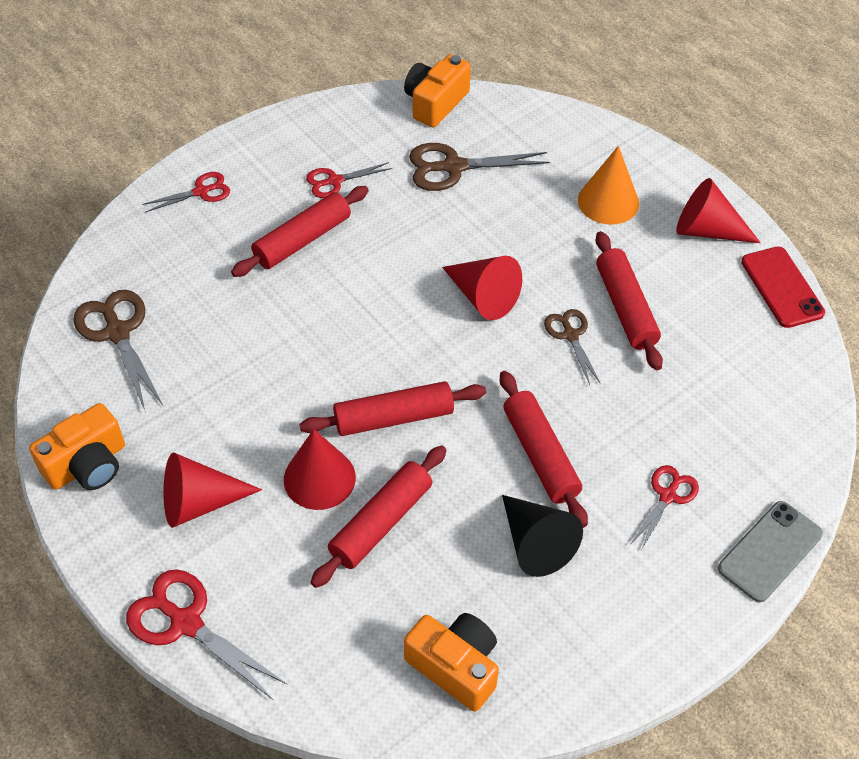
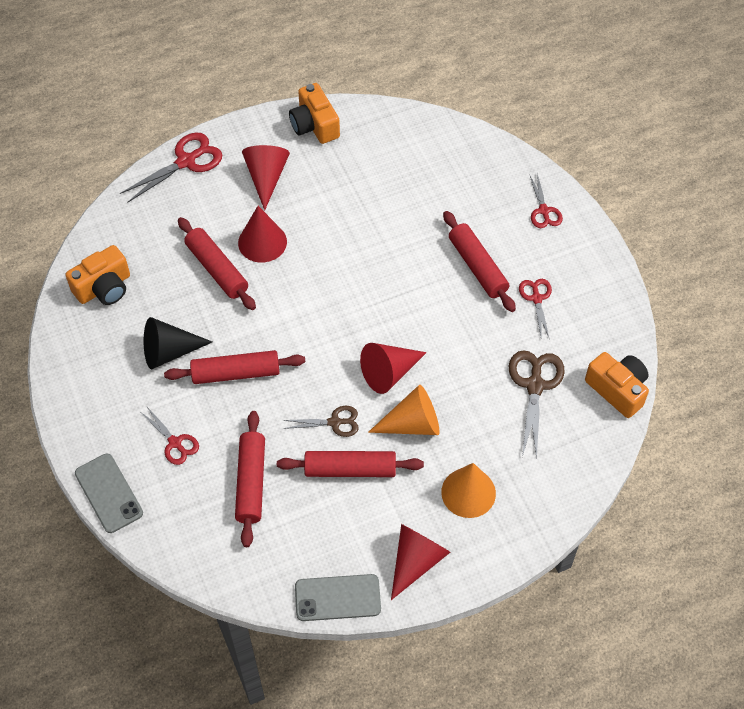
camera: 105 degrees right, 5 degrees up
(118, 332) = (418, 149): brown scissors -> none
(394, 417) = (296, 292): red rolling pin -> red rolling pin (251, 482)
(543, 263) = (412, 424): none -> orange cone
(782, 287) = (337, 598): red phone -> grey phone

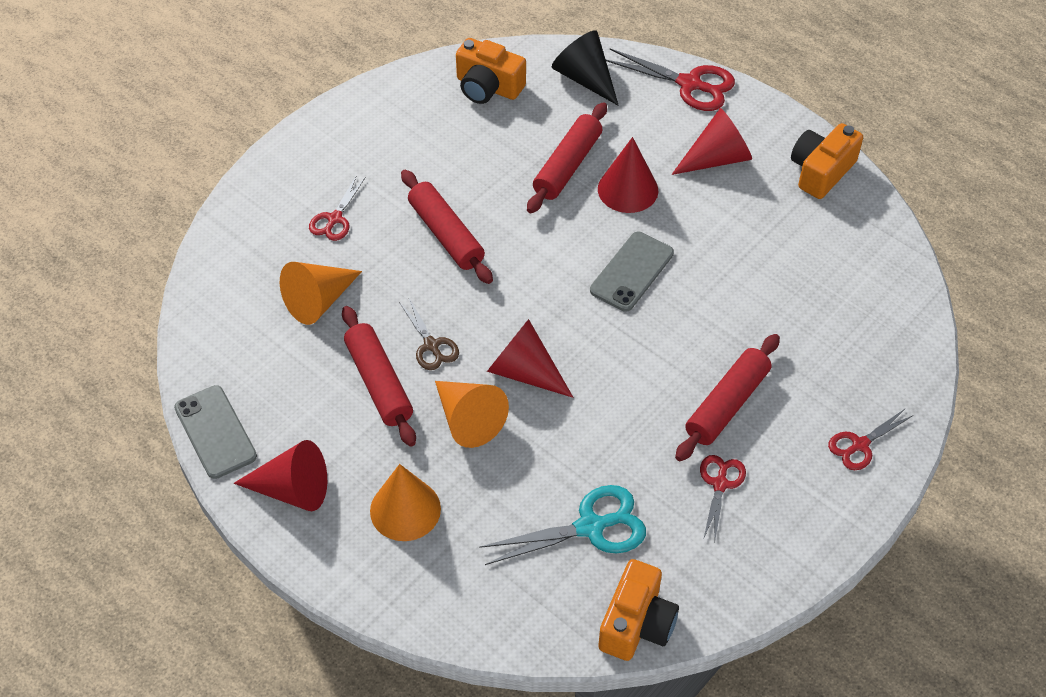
camera: 65 degrees right, 5 degrees down
(109, 493) = (251, 191): grey phone -> grey phone (632, 272)
(169, 352) = (441, 170): black cone -> black cone (585, 78)
(251, 482) = (319, 301): red rolling pin -> orange cone
(535, 385) = (590, 527): brown scissors -> turquoise scissors
(536, 298) = (720, 484): red scissors -> red scissors turned 45 degrees counterclockwise

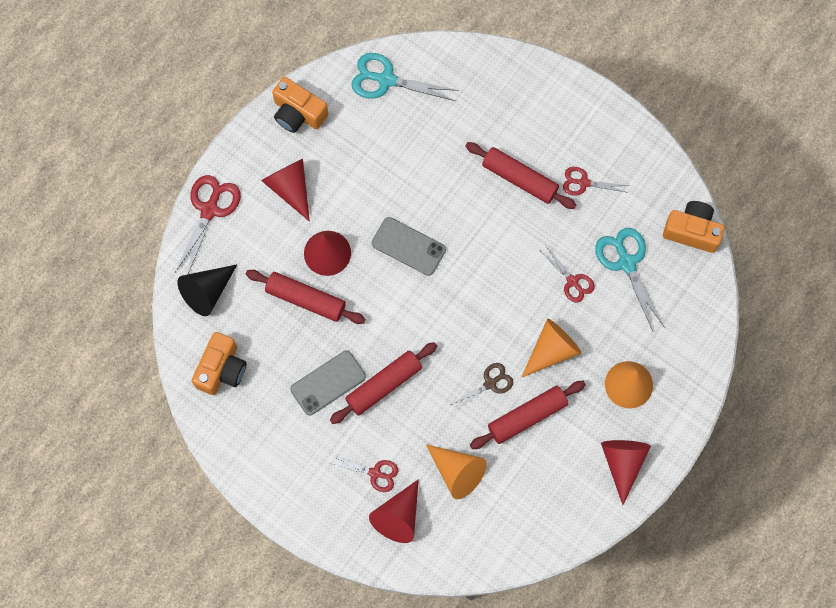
camera: 95 degrees left, 20 degrees up
(215, 432) = (582, 527): grey phone -> grey phone (328, 383)
(524, 372) = (506, 316): red cone -> red cone (398, 516)
(860, 445) = (542, 95): red scissors -> red scissors (572, 281)
(874, 264) = (386, 80): none -> turquoise scissors

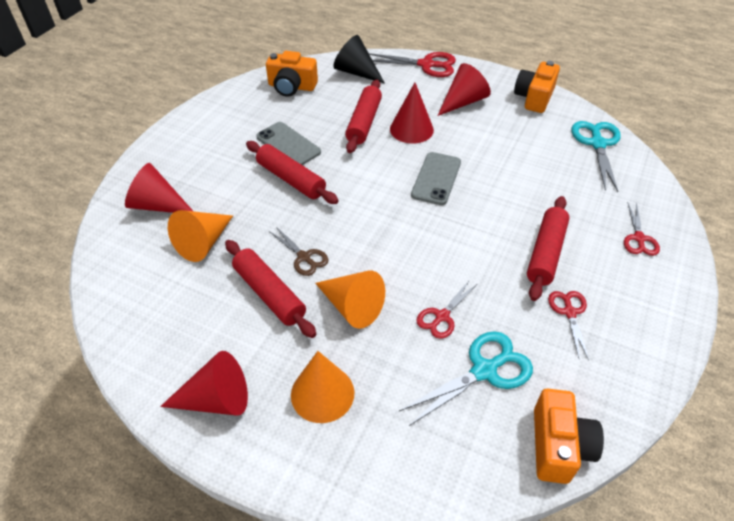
camera: 80 degrees right, 25 degrees down
(375, 473) = (202, 184): red scissors -> red scissors (639, 238)

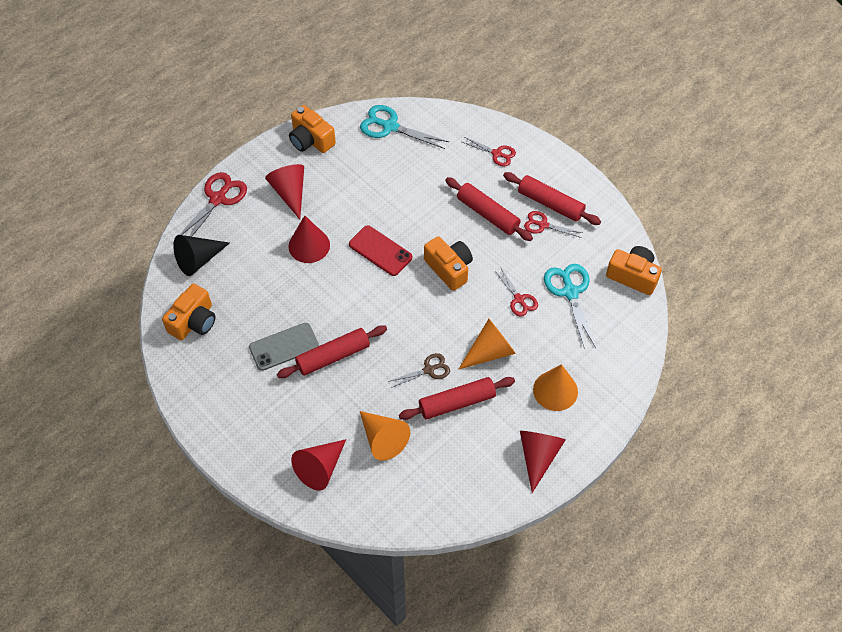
camera: 70 degrees left, 10 degrees up
(364, 122) = (281, 278): red rolling pin -> red rolling pin (550, 204)
(436, 178) = (380, 251): grey phone -> red phone
(447, 239) = (449, 268): none -> orange camera

